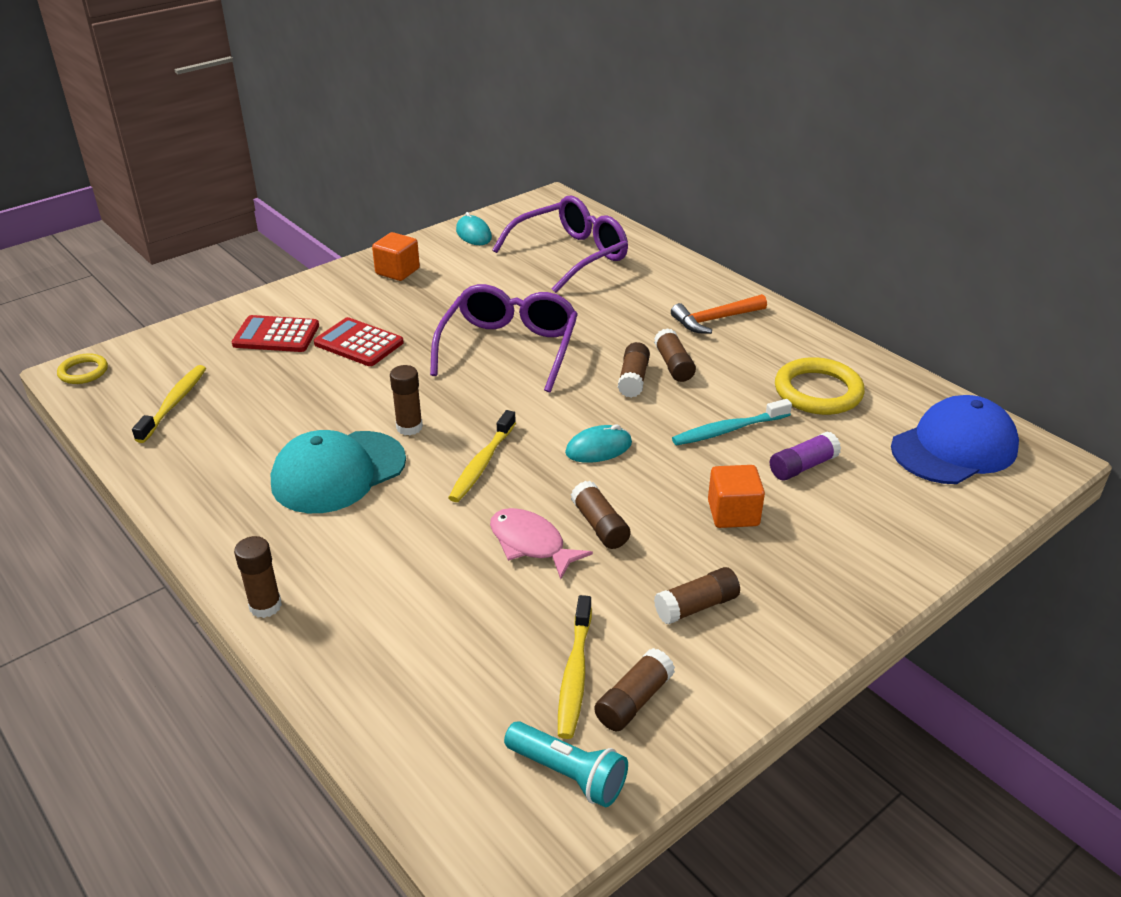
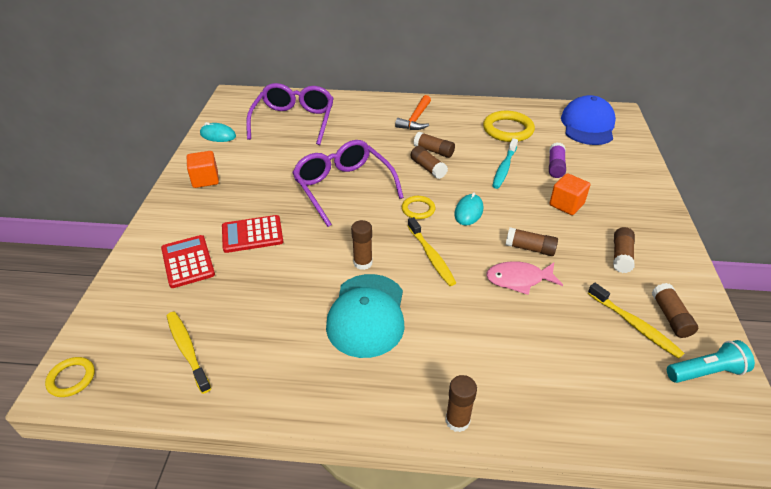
camera: 45 degrees left, 5 degrees up
(276, 335) = (188, 262): red calculator -> red calculator turned 105 degrees clockwise
(548, 413) = (418, 209): none -> yellow ring

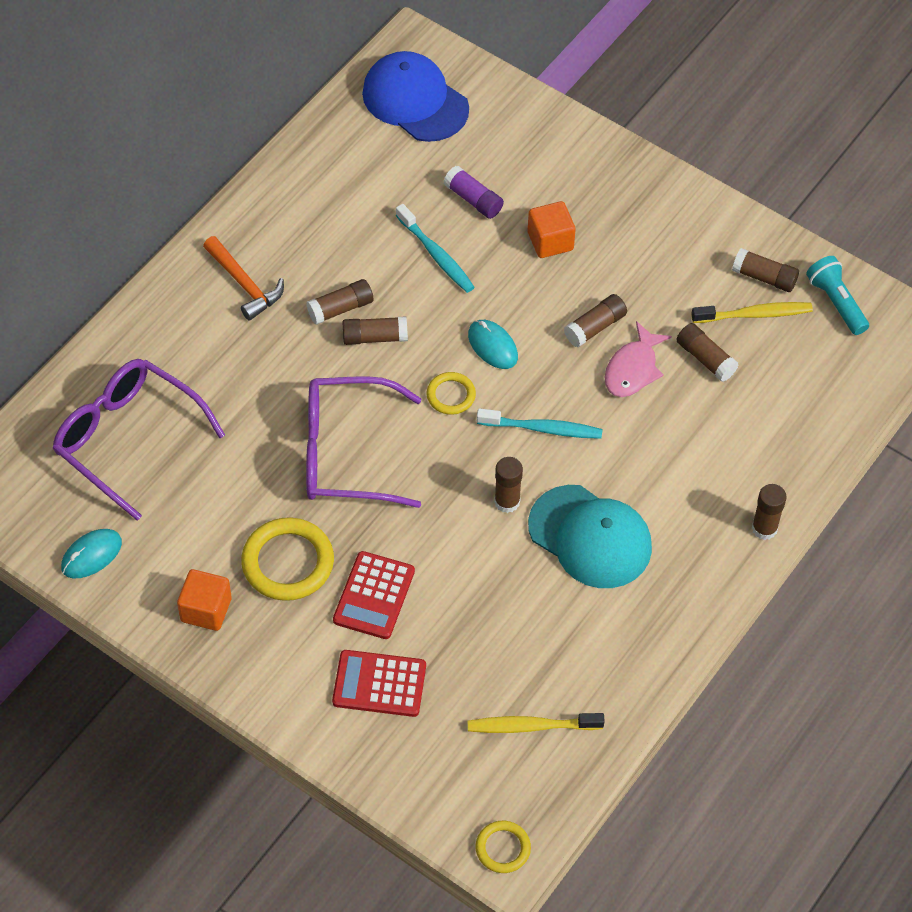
camera: 60 degrees left, 15 degrees up
(431, 256) = (542, 428): yellow toothbrush -> turquoise toothbrush
(508, 129) = (355, 194): yellow ring -> yellow ring (288, 562)
(621, 256) = (663, 253): brown glue stick -> brown glue stick (705, 358)
(706, 372) = (836, 302): turquoise flashlight -> turquoise flashlight turned 45 degrees counterclockwise

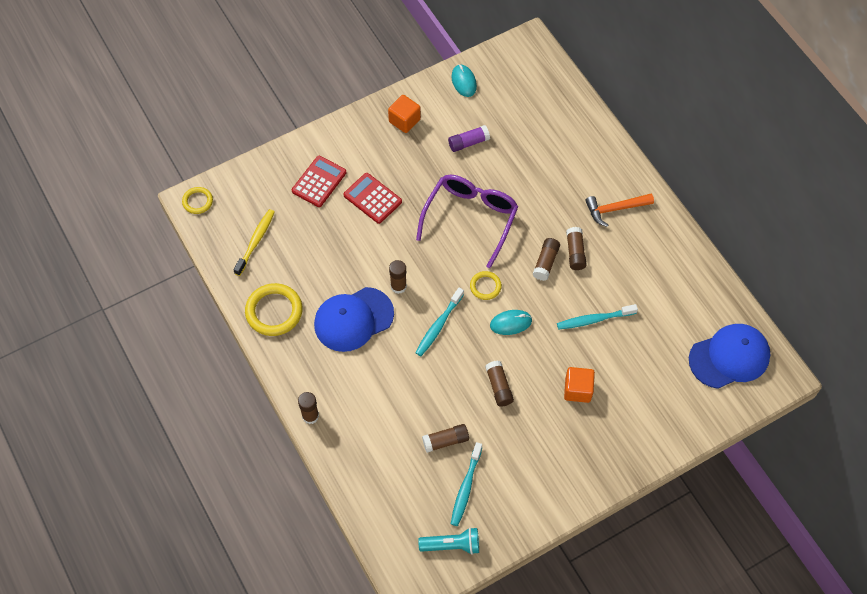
camera: 115 degrees right, 5 degrees up
(128, 439) = (530, 119): purple glasses -> none
(288, 562) = (414, 166): yellow ring -> yellow ring (274, 311)
(473, 200) = (630, 358): purple glue stick -> purple glue stick (468, 143)
(590, 537) = (353, 319): turquoise cap -> blue cap
(633, 369) = (457, 395): pink fish -> none
(754, 314) = (466, 487): yellow toothbrush -> turquoise toothbrush
(764, 277) = (492, 509): brown glue stick -> none

